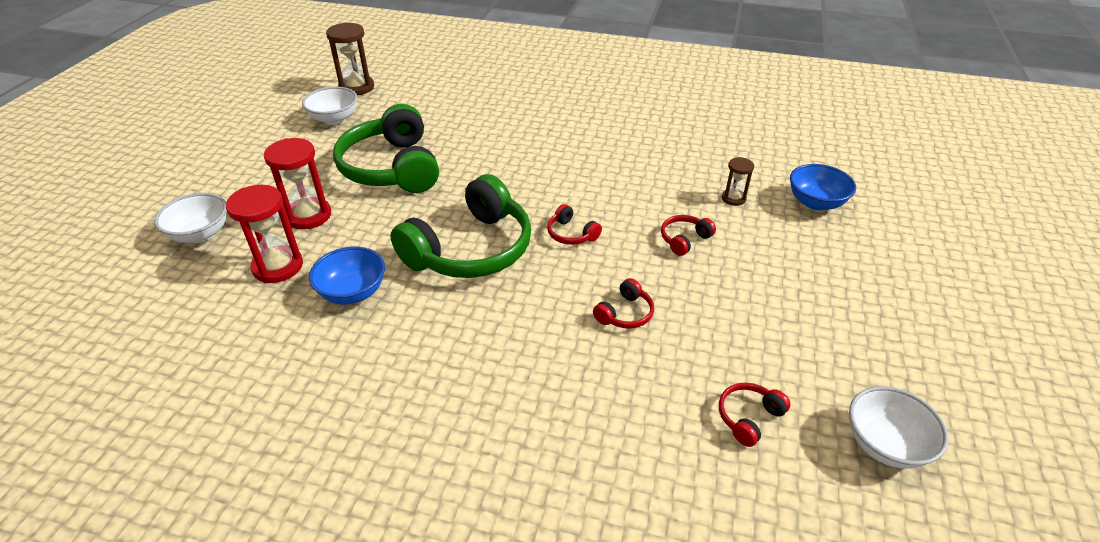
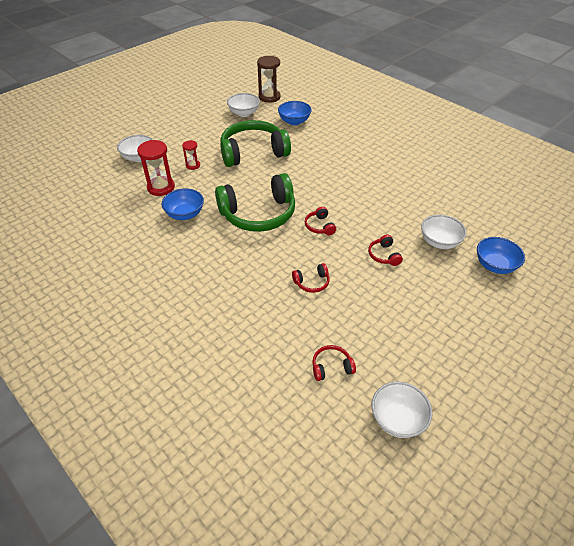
camera: 30 degrees right, 5 degrees up
(308, 216) = (193, 165): red hourglass -> red hourglass, size x0.56
(392, 168) = (253, 152): green headphones -> green headphones turned 60 degrees clockwise
(420, 109) = (294, 121): none -> blue bowl
(684, 240) = (384, 255): red headphones -> red headphones turned 90 degrees counterclockwise
(733, 198) = (439, 242): brown hourglass -> white bowl

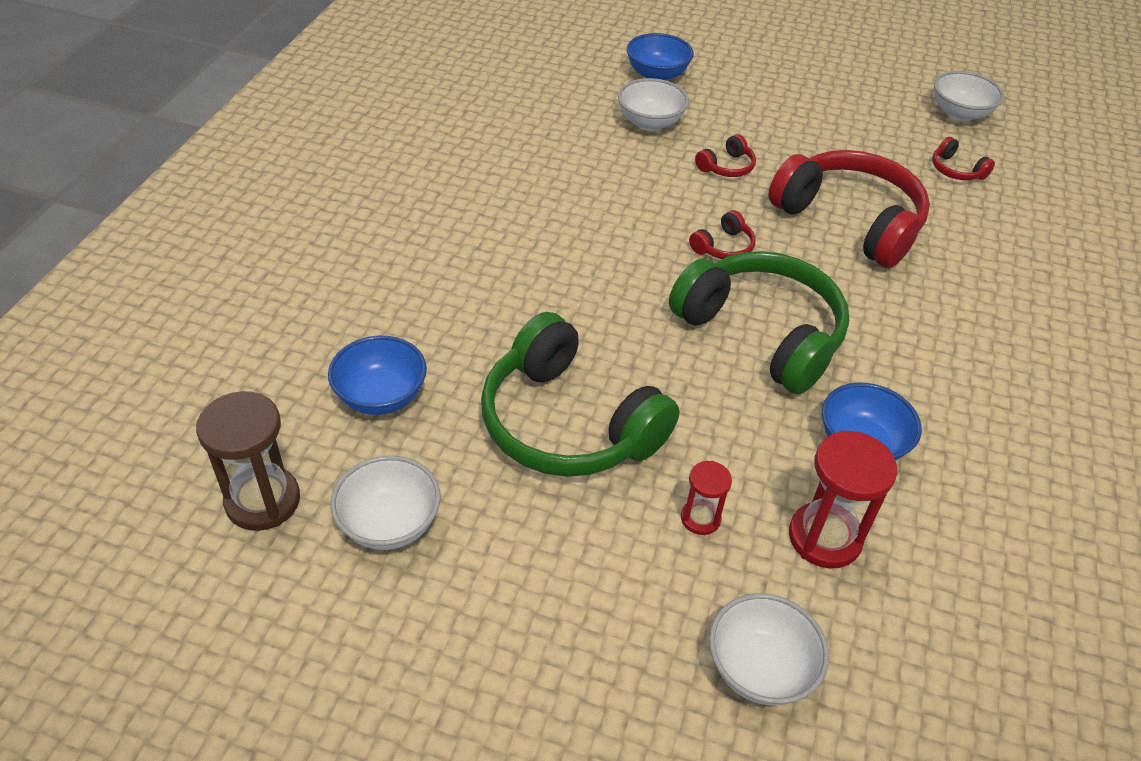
camera: 120 degrees left, 0 degrees up
(312, 282) = (849, 221): red headphones -> red headphones, size x2.44

